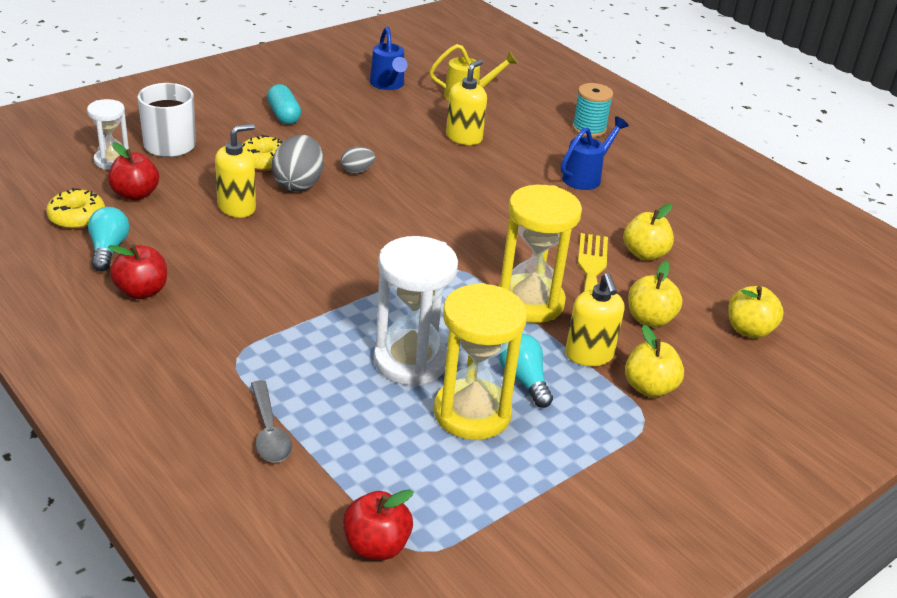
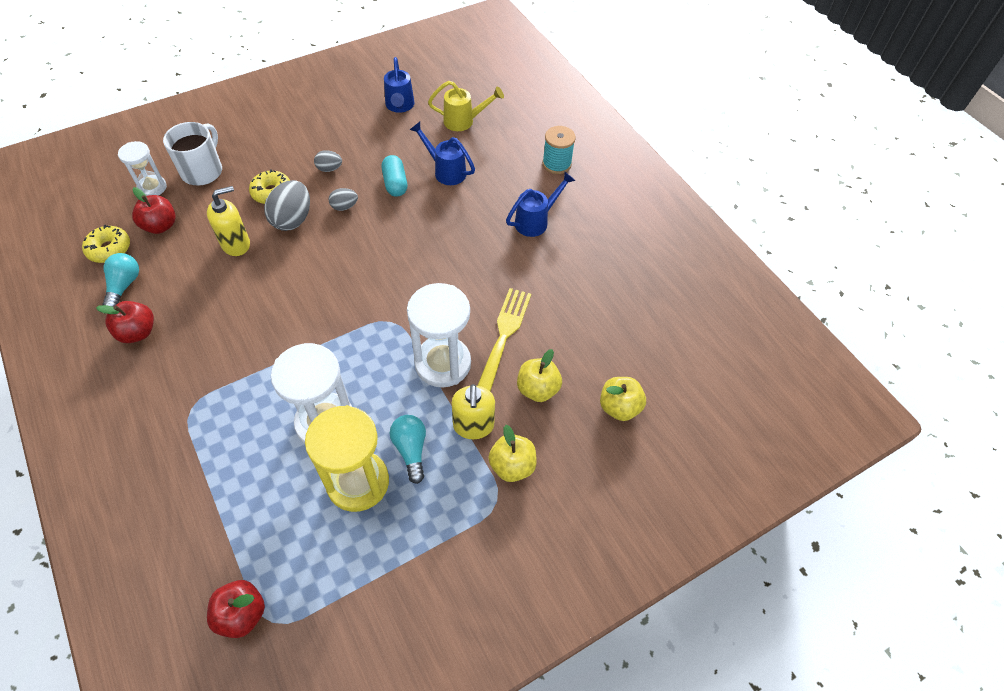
camera: 10 degrees right, 20 degrees up
(269, 431) = (194, 488): grey spoon -> none
(284, 115) = (303, 140): turquoise capsule -> turquoise capsule (395, 183)
(326, 139) = (329, 169): none -> grey egg
(464, 137) = (445, 171): yellow soap dispenser -> blue watering can
(530, 302) = (443, 363): yellow hourglass -> white hourglass
(644, 254) = (557, 314): yellow apple -> none

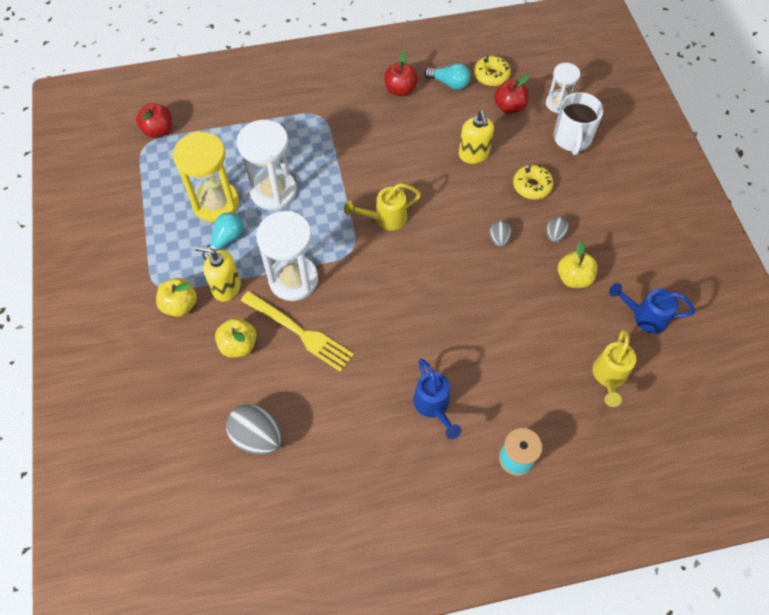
camera: 110 degrees right, 5 degrees up
(203, 171) = (572, 139): white mug -> white mug turned 60 degrees clockwise
(292, 219) = (492, 197): grey egg -> grey egg (257, 437)
(341, 302) = (385, 219): none -> yellow watering can
(395, 183) = (521, 287): turquoise capsule -> none
(411, 450) = (225, 240): turquoise light bulb -> turquoise light bulb turned 60 degrees counterclockwise
(445, 171) = (529, 338): blue watering can -> none
(619, 407) = (192, 406): yellow apple -> yellow apple (573, 278)

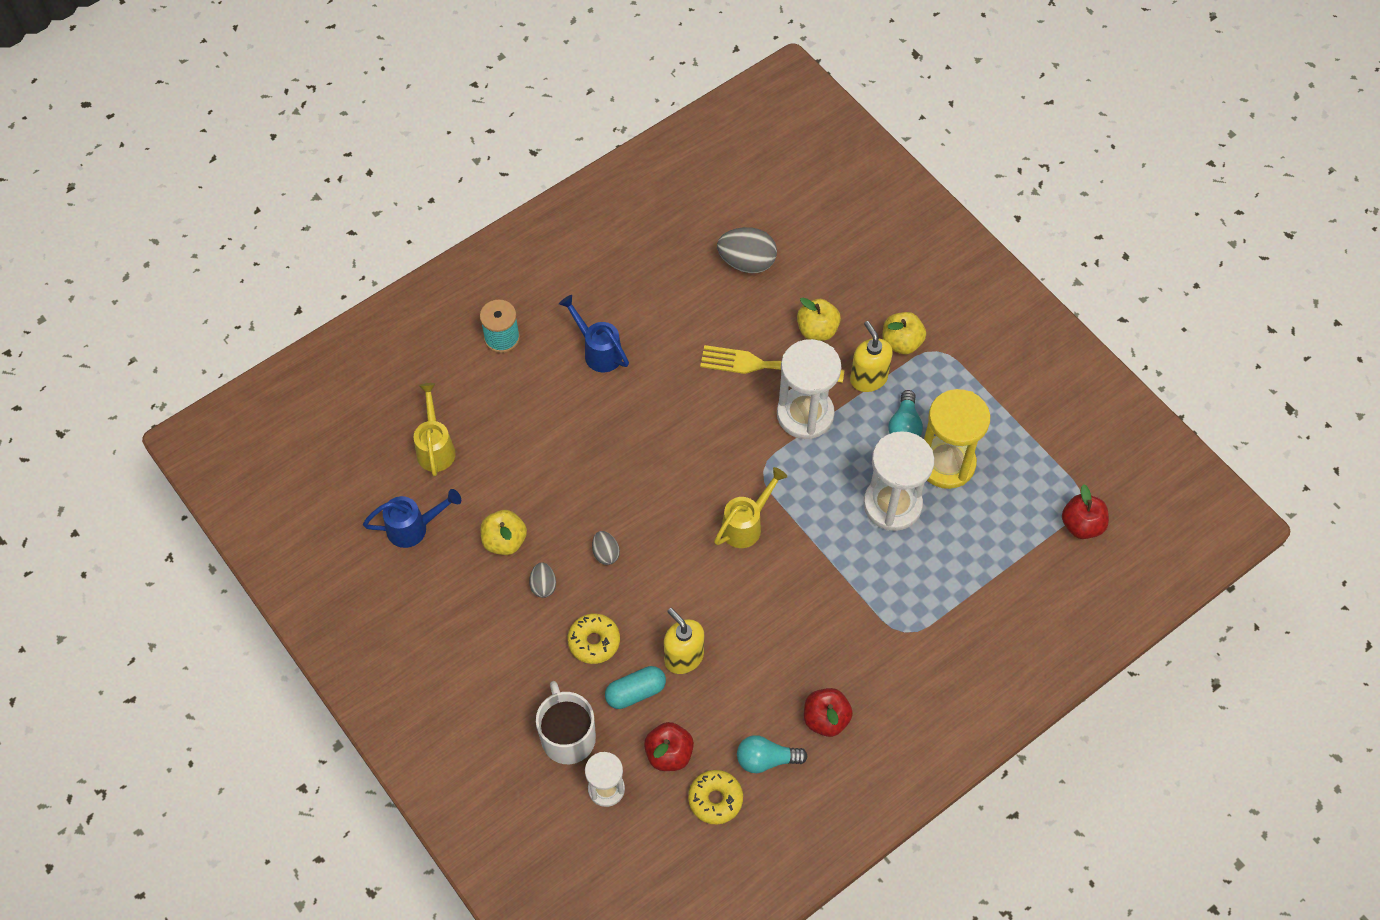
camera: 155 degrees right, 0 degrees up
(226, 287) = (868, 378): yellow soap dispenser -> yellow soap dispenser turned 105 degrees counterclockwise
(516, 147) = (635, 692): none -> turquoise capsule

